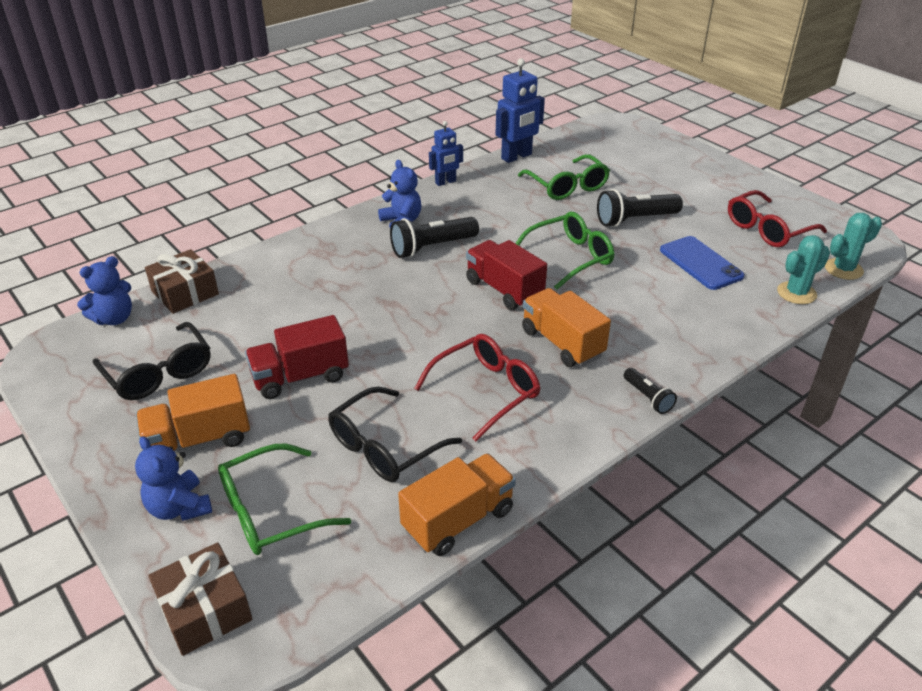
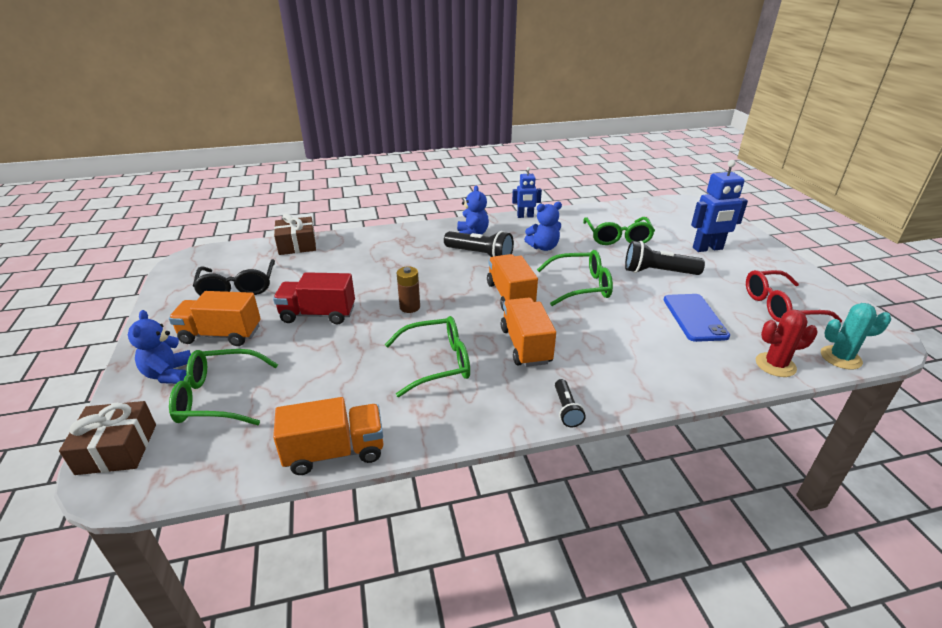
camera: 25 degrees right, 5 degrees down
(114, 318) = (244, 249): blue teddy bear -> blue teddy bear (543, 247)
(384, 447) = (330, 379): black glasses -> none
(403, 336) = (410, 307): none -> brown battery
(432, 247) = (480, 255): black flashlight -> black flashlight turned 150 degrees counterclockwise
(486, 391) = (437, 363): red glasses -> green glasses
(504, 290) = (510, 296): red truck -> orange truck
(517, 157) = (592, 210): blue robot -> blue robot (708, 248)
(796, 293) = (775, 365): turquoise cactus -> red cactus

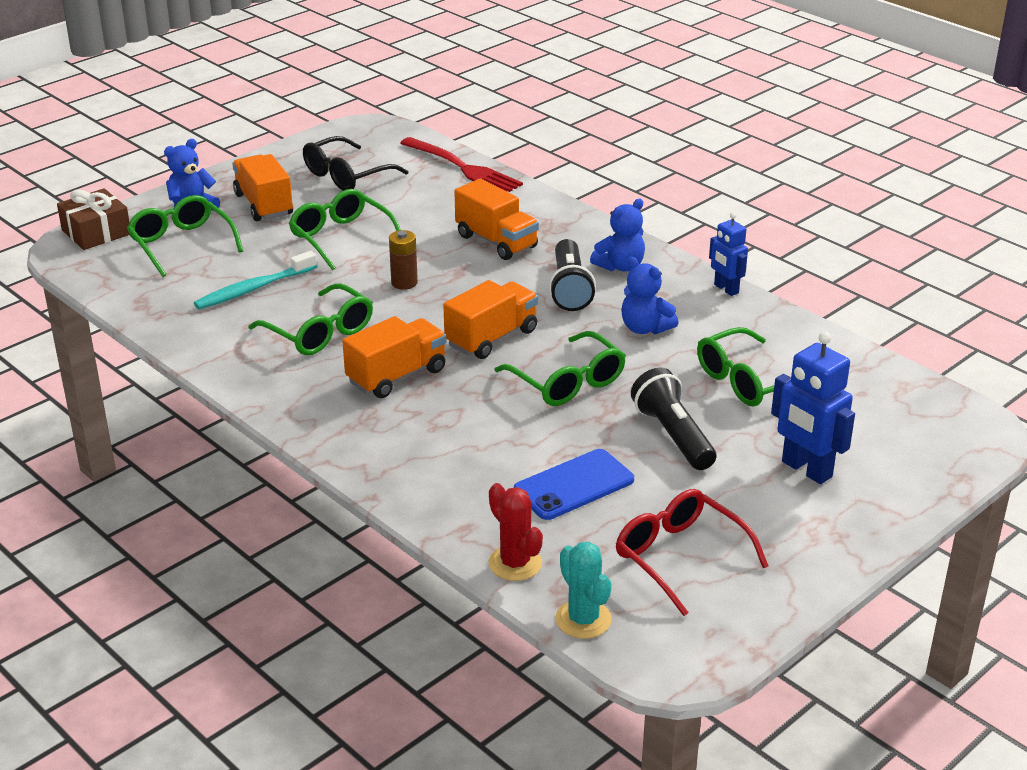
camera: 60 degrees right, 0 degrees up
(297, 245) = (463, 168): brown gift -> red fork
(318, 314) = (341, 237): red truck -> green glasses
(335, 452) = (159, 325): orange truck -> orange truck (496, 241)
(339, 377) = (254, 289): none -> turquoise toothbrush
(566, 409) = (306, 429): black flashlight -> none

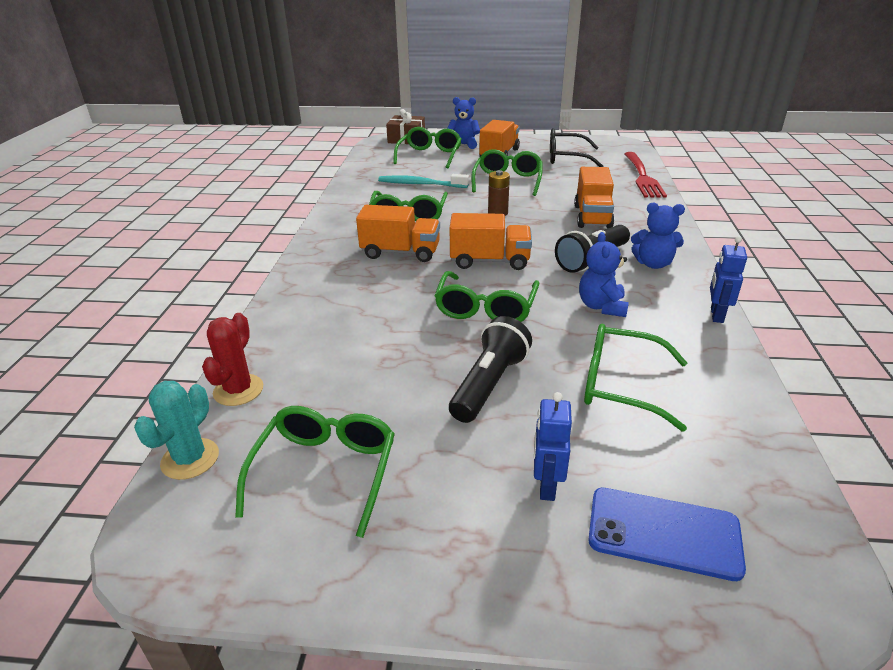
camera: 50 degrees right, 0 degrees up
(574, 485) = (365, 370): blue phone -> blue phone (663, 533)
(679, 557) = (325, 471): red glasses -> green glasses
(806, 470) = (546, 486): blue robot -> blue robot, size x0.63

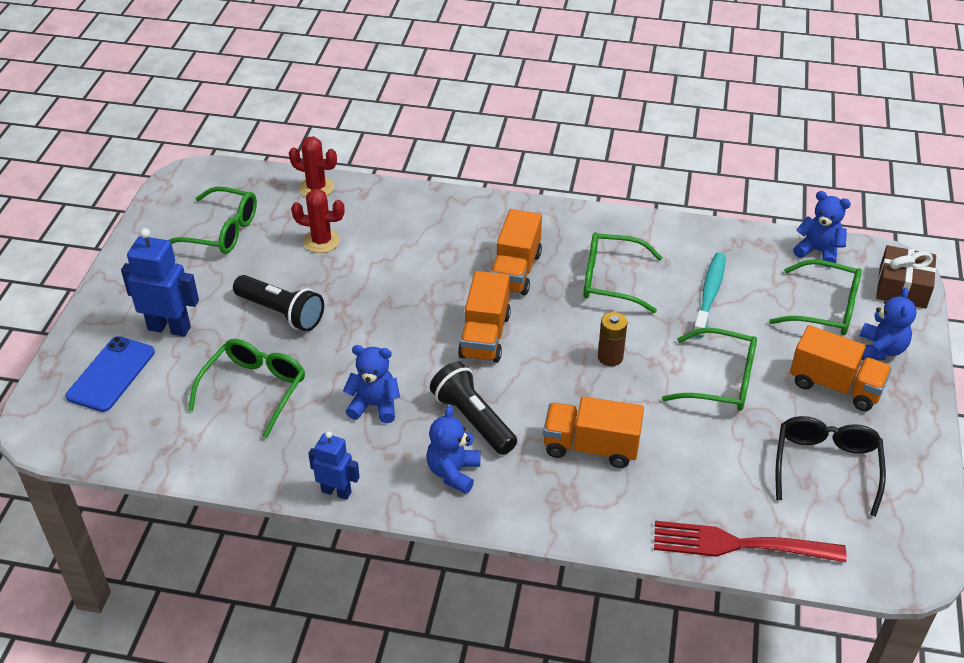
camera: 95 degrees right, 10 degrees up
(190, 459) = (254, 176): turquoise cactus -> none
(353, 371) = (321, 241): none -> red cactus
(372, 156) = (818, 251): none -> blue teddy bear
(485, 308) = (391, 323): green glasses -> none
(546, 486) = (169, 328): blue robot -> blue robot, size x1.60

